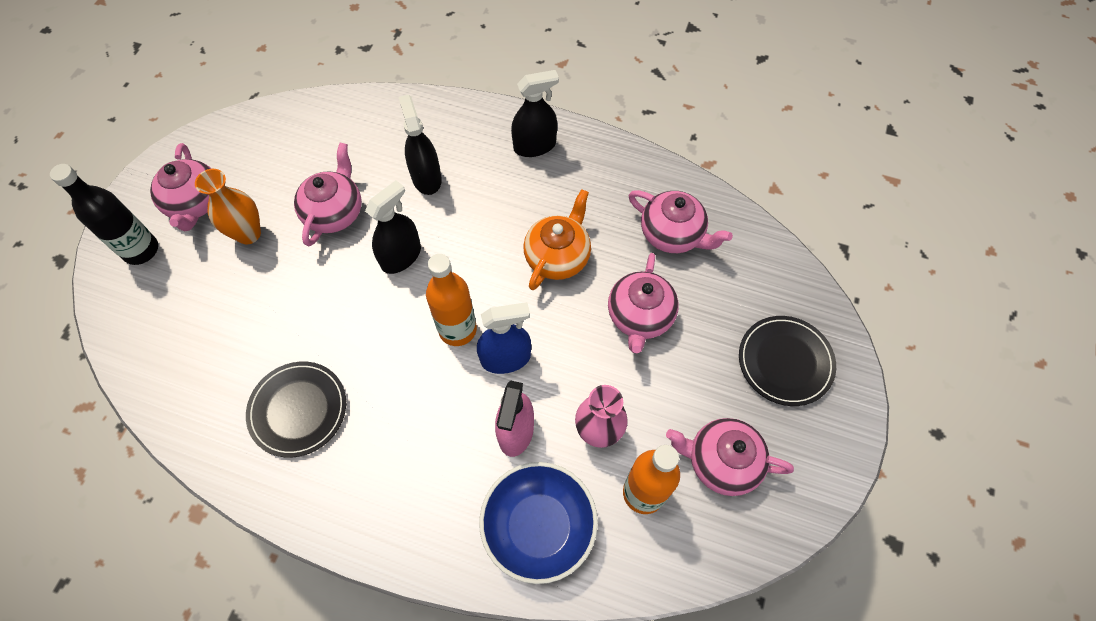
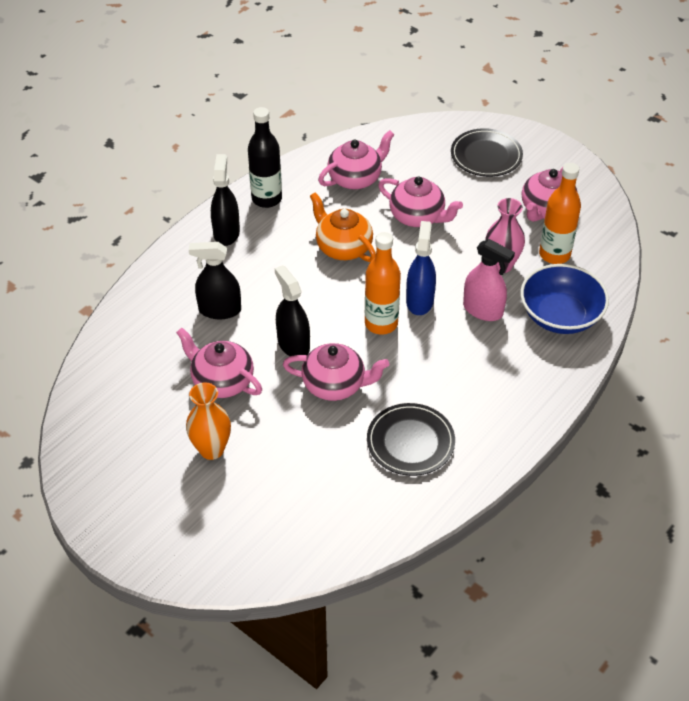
camera: 70 degrees left, 15 degrees down
(141, 250) = (185, 540): black bottle -> black bottle (266, 199)
(195, 203) = (152, 487): pink teapot -> pink teapot (335, 385)

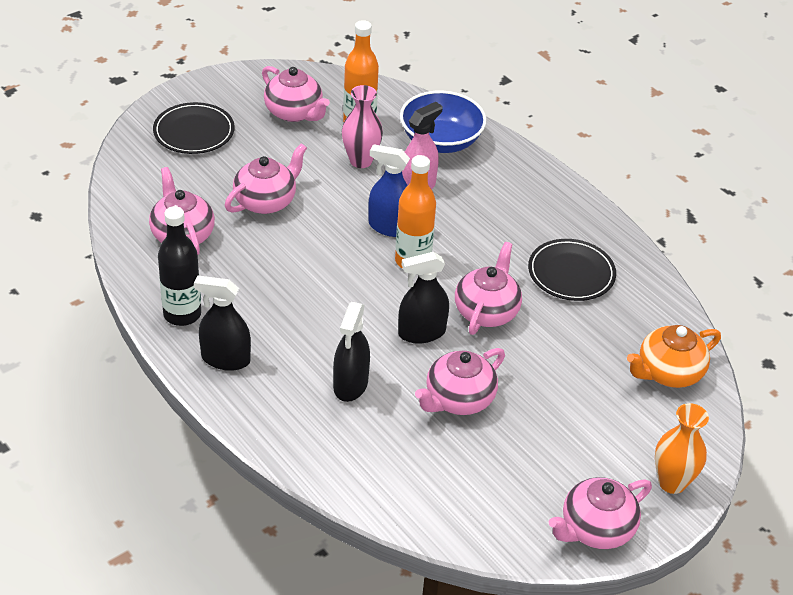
camera: 80 degrees left, 5 degrees down
(96, 495) = (595, 529): none -> pink teapot
(211, 449) = (551, 422): orange vase -> orange vase (672, 482)
(343, 247) = (290, 267): orange teapot -> orange teapot (668, 373)

